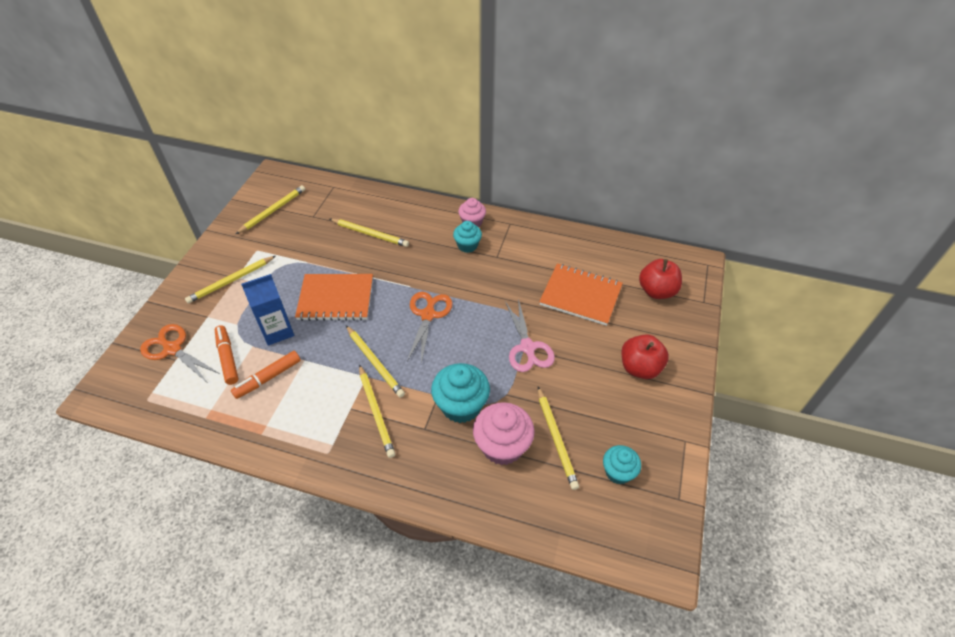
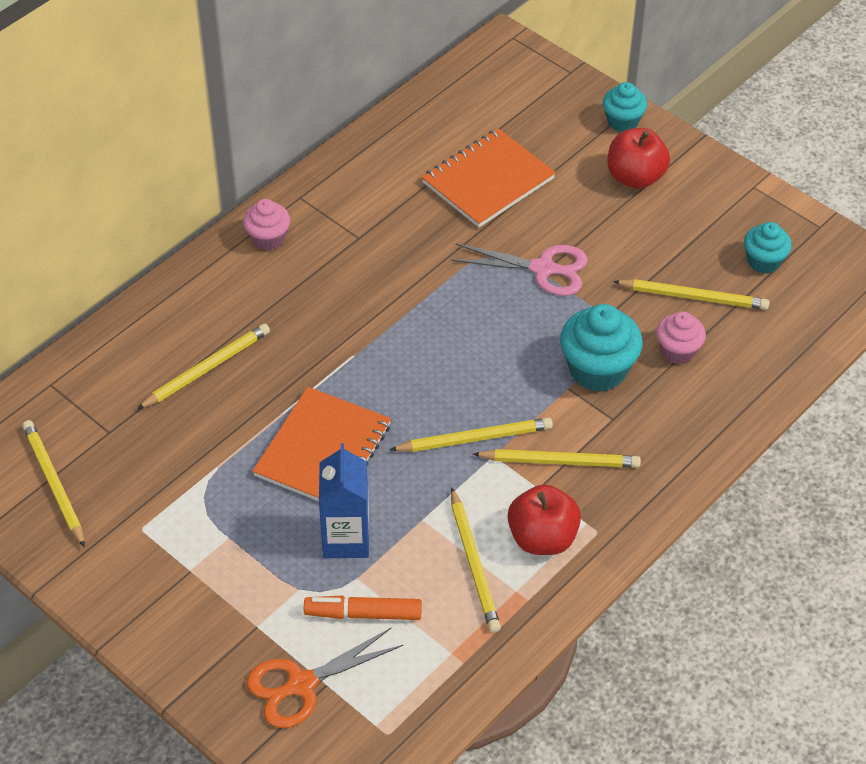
camera: 65 degrees left, 0 degrees up
(231, 281) = (195, 578): yellow pencil -> yellow pencil (474, 563)
(268, 378) = (432, 571): orange marker -> none
(428, 315) = (423, 352): orange scissors -> none
(467, 245) = (314, 261): turquoise cupcake -> turquoise cupcake (622, 121)
(502, 446) = (678, 351): pink cupcake -> pink cupcake, size x0.61
(656, 291) = (526, 105): red apple -> red apple (542, 538)

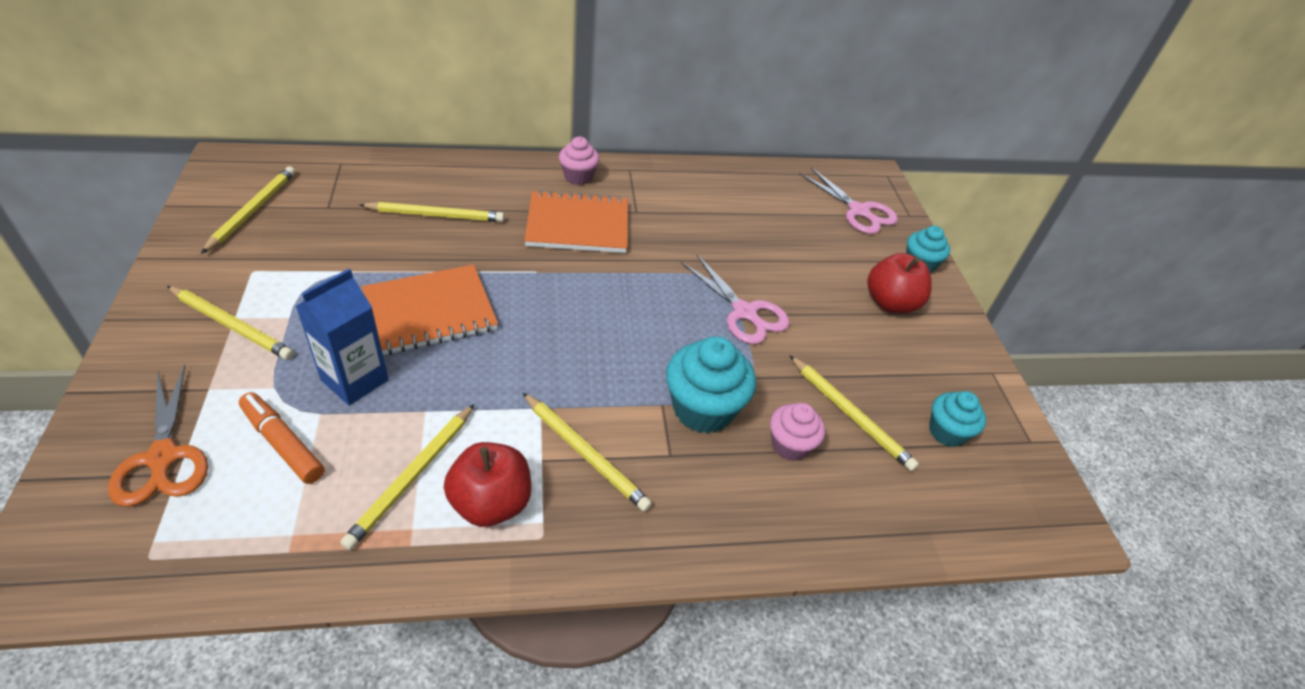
camera: 35 degrees right, 5 degrees down
(301, 684) = (163, 457): orange scissors -> orange scissors turned 120 degrees counterclockwise
(474, 438) = (543, 385): yellow pencil -> yellow pencil (232, 325)
(488, 181) = (770, 237): orange notebook -> orange notebook (578, 225)
(528, 98) = (858, 211): none -> pink scissors

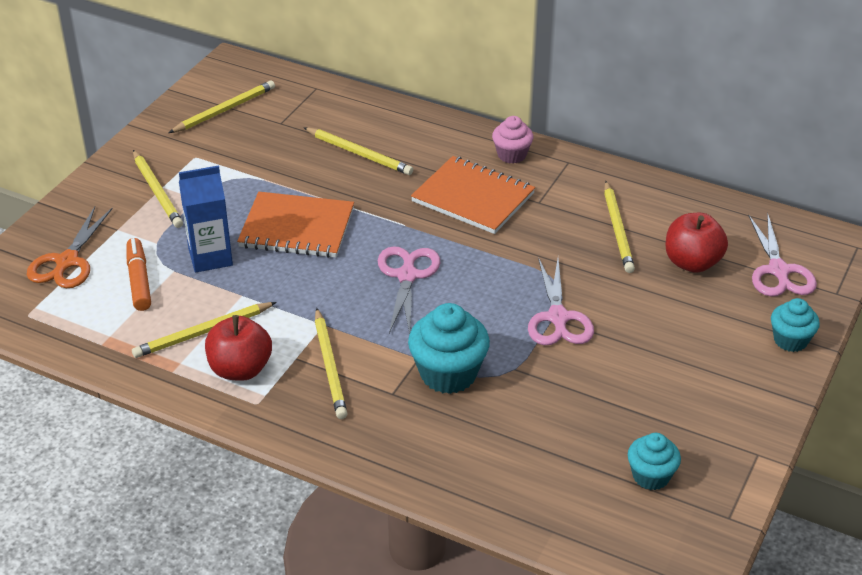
camera: 40 degrees right, 5 degrees down
(581, 322) = (407, 276): none -> pink scissors
(790, 445) = (495, 426): pink cupcake -> none
(850, 414) = (573, 428): yellow pencil -> yellow pencil (618, 230)
(890, 303) = (716, 361): red apple -> red apple (692, 263)

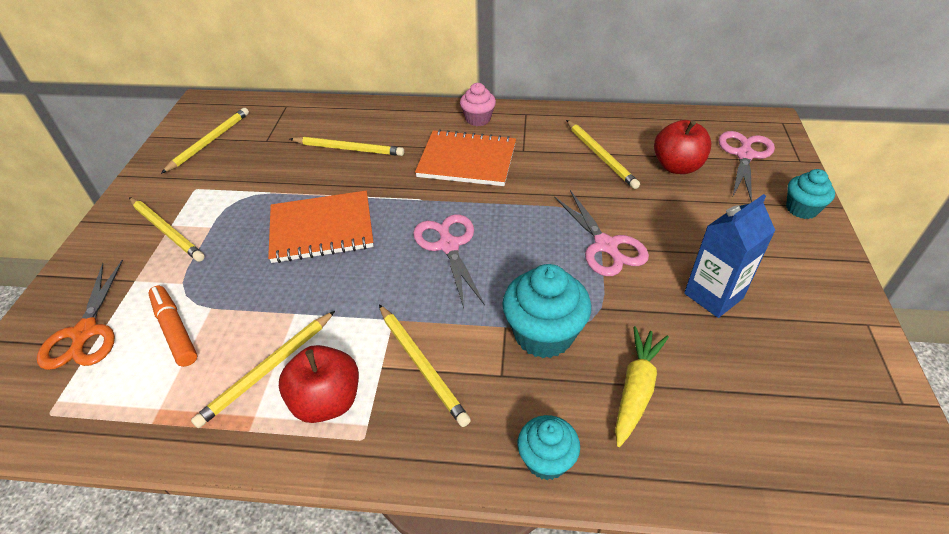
camera: 20 degrees left, 5 degrees up
(210, 257) = (245, 282): blue carton -> blue carton (713, 295)
(500, 437) = (636, 389): none -> yellow carrot
(651, 476) = (801, 382): turquoise cupcake -> turquoise cupcake (546, 460)
(778, 271) = (744, 155): pink scissors -> pink scissors turned 135 degrees counterclockwise

